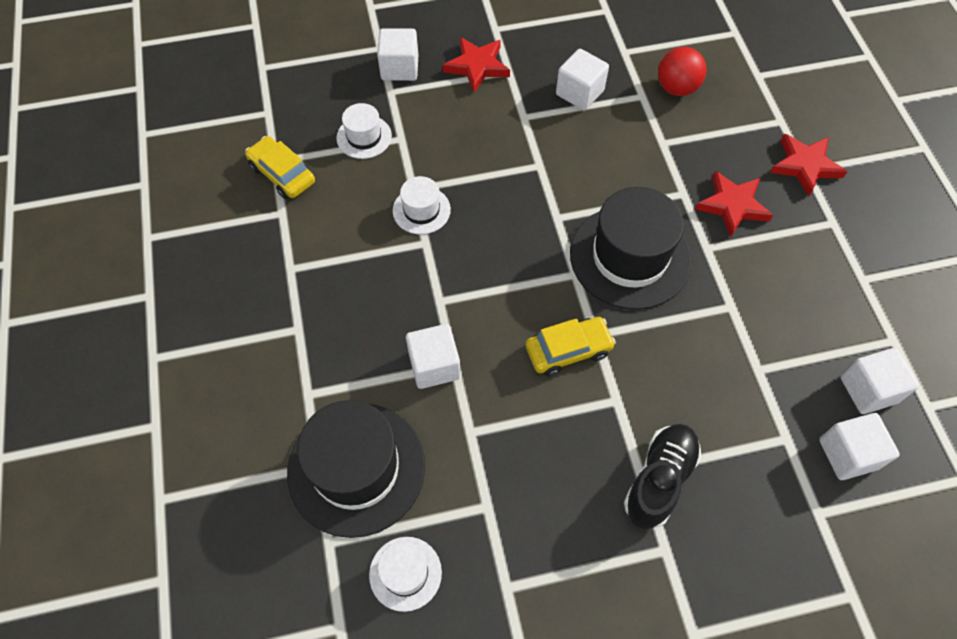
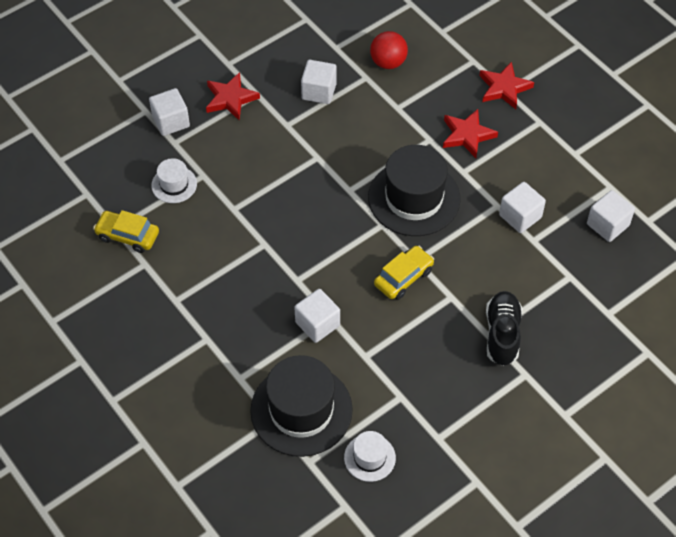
camera: 25 degrees left, 5 degrees down
(421, 210) = (248, 222): white hat -> none
(848, 454) = (611, 270): white cube -> white cube (520, 216)

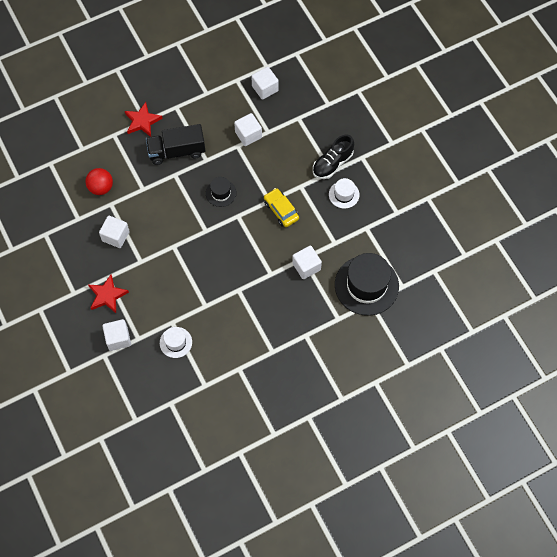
camera: 80 degrees left, 10 degrees up
(127, 236) = (213, 378): yellow car -> none
(369, 457) = (404, 252): white hat -> white hat (344, 194)
(414, 198) = (221, 193): black hat -> black hat, size x0.50
(467, 135) = (177, 151): red star -> black truck
(502, 334) = (332, 163): black shoe -> black shoe turned 60 degrees counterclockwise

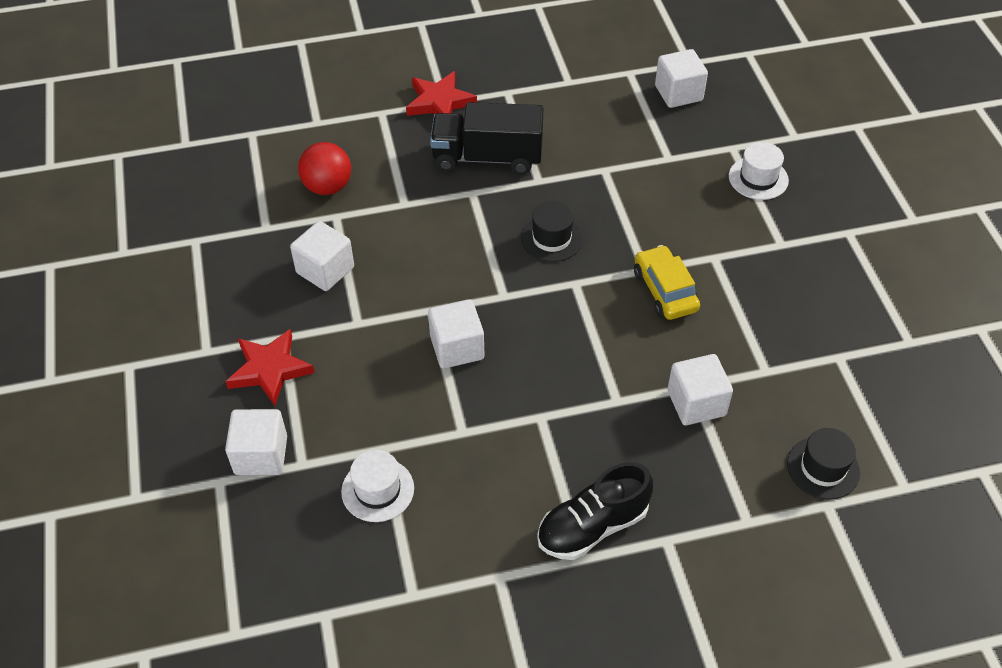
camera: 15 degrees right, 15 degrees down
(248, 135) = (630, 156): white cube -> white cube (457, 348)
(332, 163) = (786, 232): black shoe -> black shoe (592, 526)
(344, 194) = (800, 288): white hat -> white hat (758, 178)
(366, 285) = (823, 468): black hat -> black hat, size x0.50

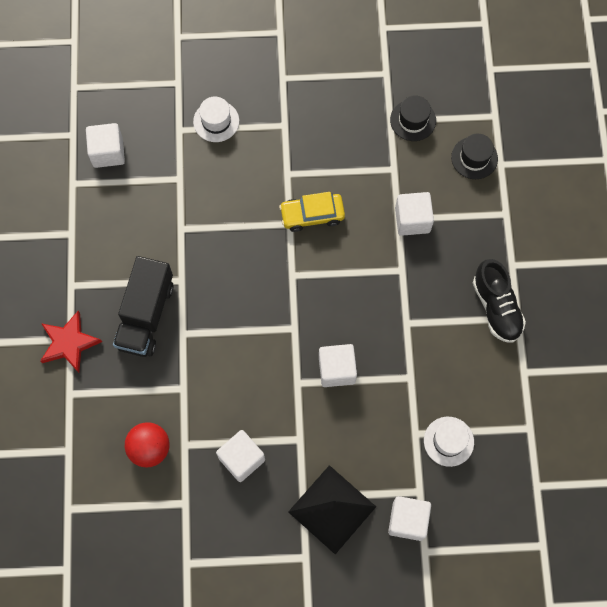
camera: 80 degrees left, 20 degrees up
(270, 369) = (332, 509): red star -> black pyramid
(551, 238) = (245, 283): black hat -> black hat (413, 120)

